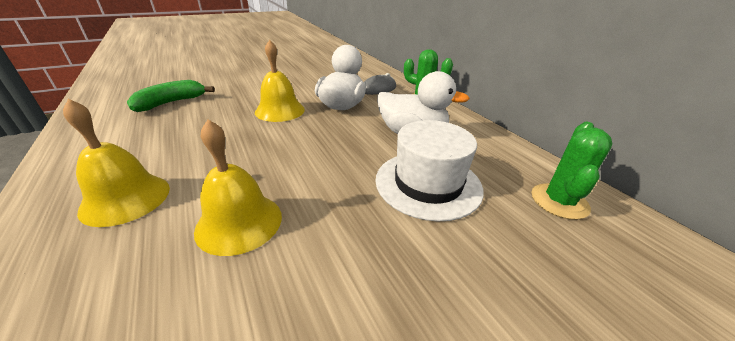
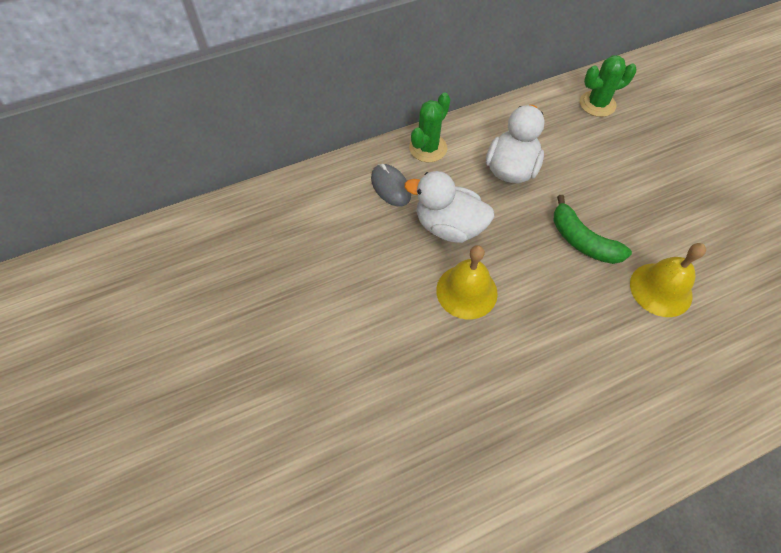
camera: 85 degrees left, 25 degrees up
(126, 199) = (654, 382): yellow bell -> none
(171, 103) = (451, 435): green banana -> green banana (582, 241)
(428, 183) = (591, 171): white hat -> none
(559, 201) = (597, 104): green cactus -> green cactus turned 45 degrees counterclockwise

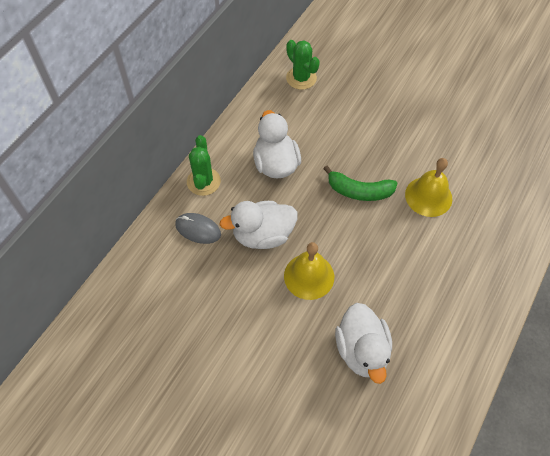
camera: 35 degrees left, 0 degrees up
(468, 398) = (362, 350): none -> white duck
(597, 104) = (301, 78): green cactus -> green cactus turned 75 degrees counterclockwise

